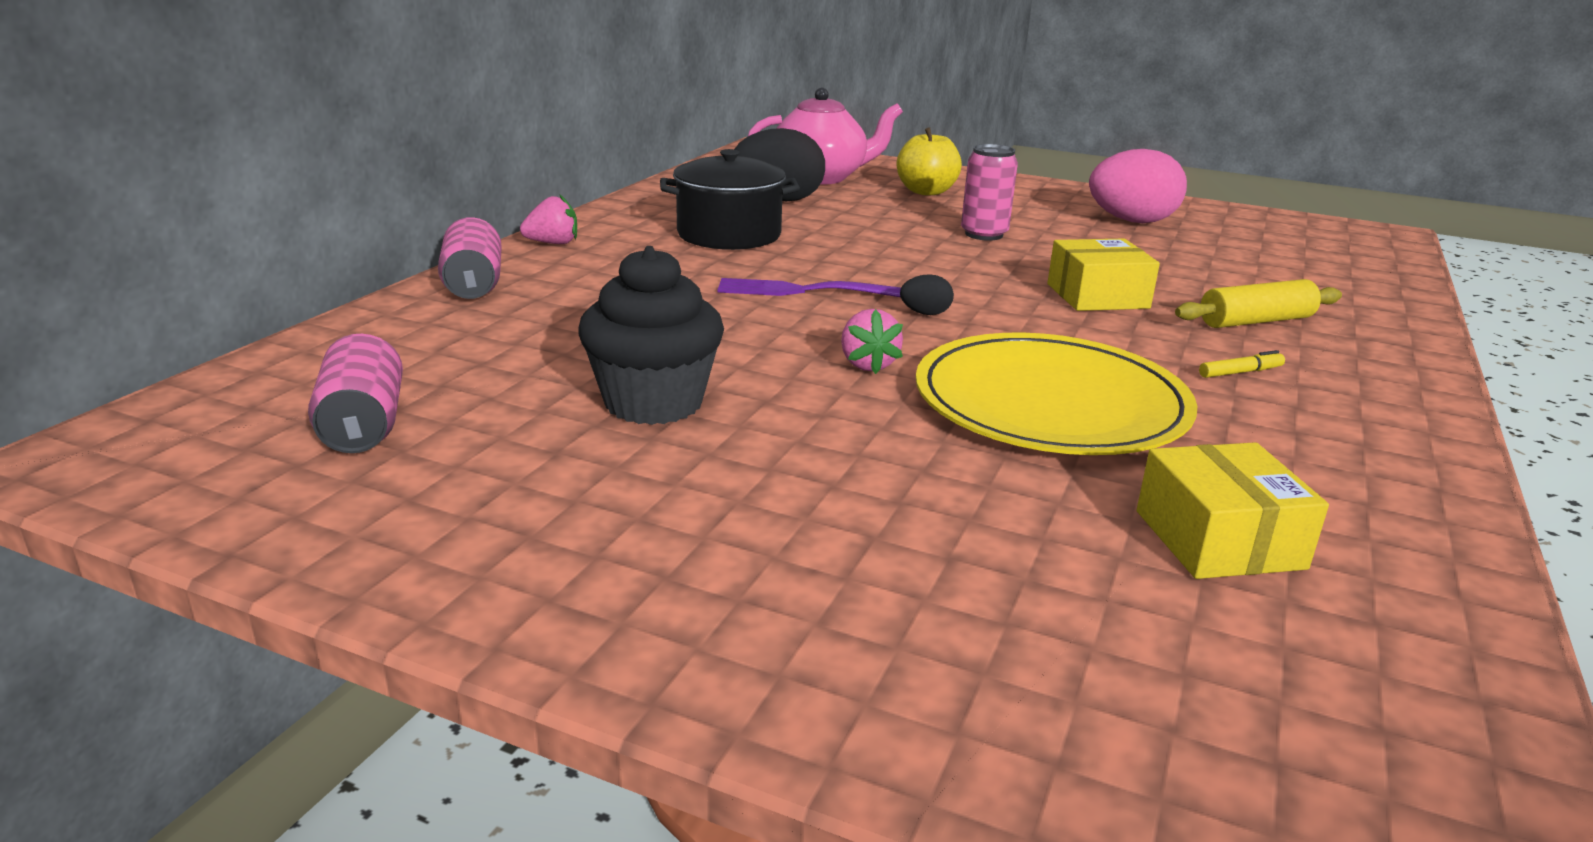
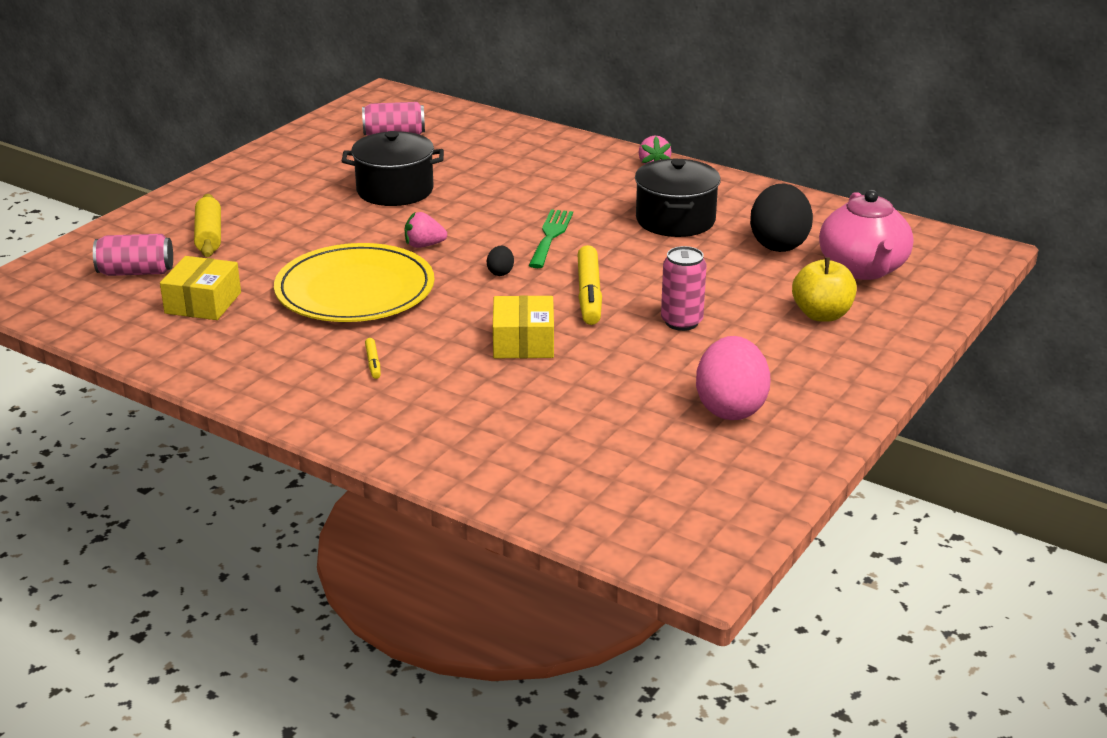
camera: 100 degrees right, 5 degrees up
(473, 284) = (573, 147): pink can -> pink can (136, 272)
(653, 402) = (395, 190): black cupcake -> black pot
(799, 290) = (550, 236): purple fork -> green fork
(951, 270) = (589, 294): none -> yellow marker
(1219, 539) = (203, 303): yellow box -> yellow box turned 75 degrees counterclockwise
(1256, 321) = (458, 397): yellow rolling pin -> yellow rolling pin (209, 235)

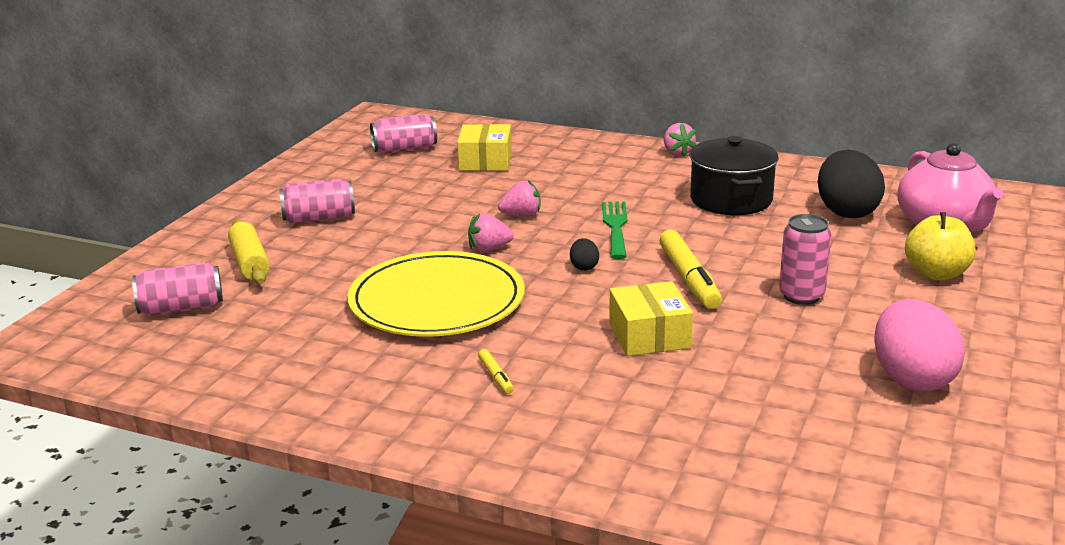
camera: 10 degrees left, 5 degrees down
(203, 303) = (272, 333): yellow box -> yellow box (485, 161)
(286, 199) = (319, 218): none -> pink can
(395, 190) = (431, 199): black pot -> none
(470, 215) = (521, 215): none -> pink strawberry

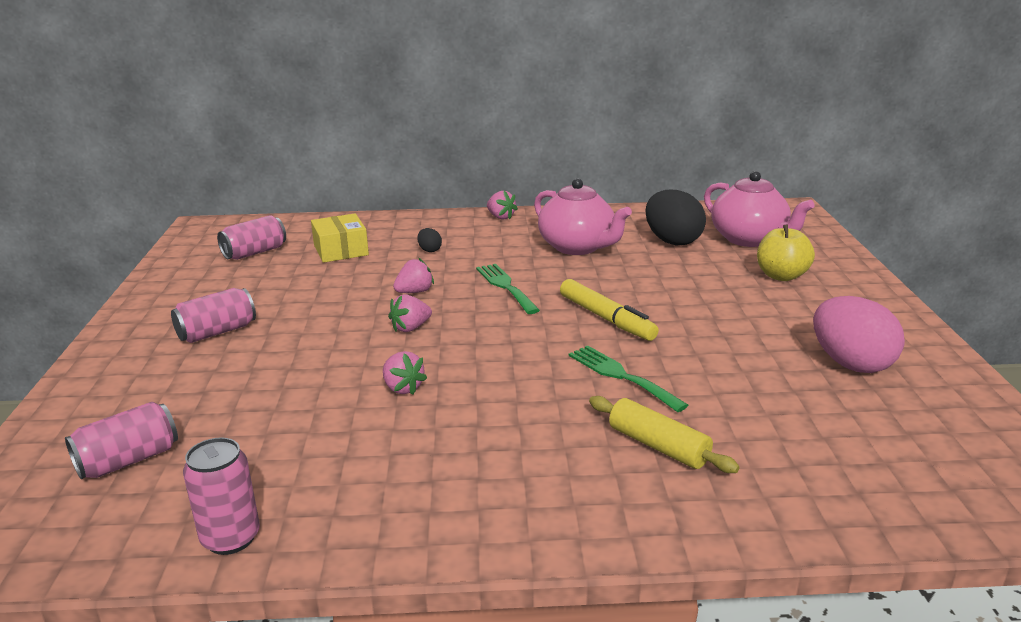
camera: 25 degrees left, 0 degrees up
(250, 262) = (173, 392): yellow rolling pin -> yellow rolling pin (658, 446)
(437, 301) = (402, 388): yellow plate -> pink strawberry
(496, 376) = (522, 449): yellow marker -> none
(584, 267) = (510, 327): black egg -> black egg (429, 250)
(649, 335) = (621, 376): yellow box -> green fork
(731, 200) = (578, 247): black pot -> pink teapot
(801, 296) = (705, 314): pink can -> pink can (231, 538)

